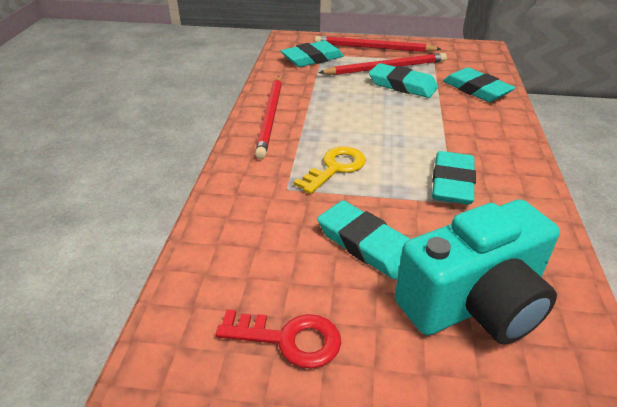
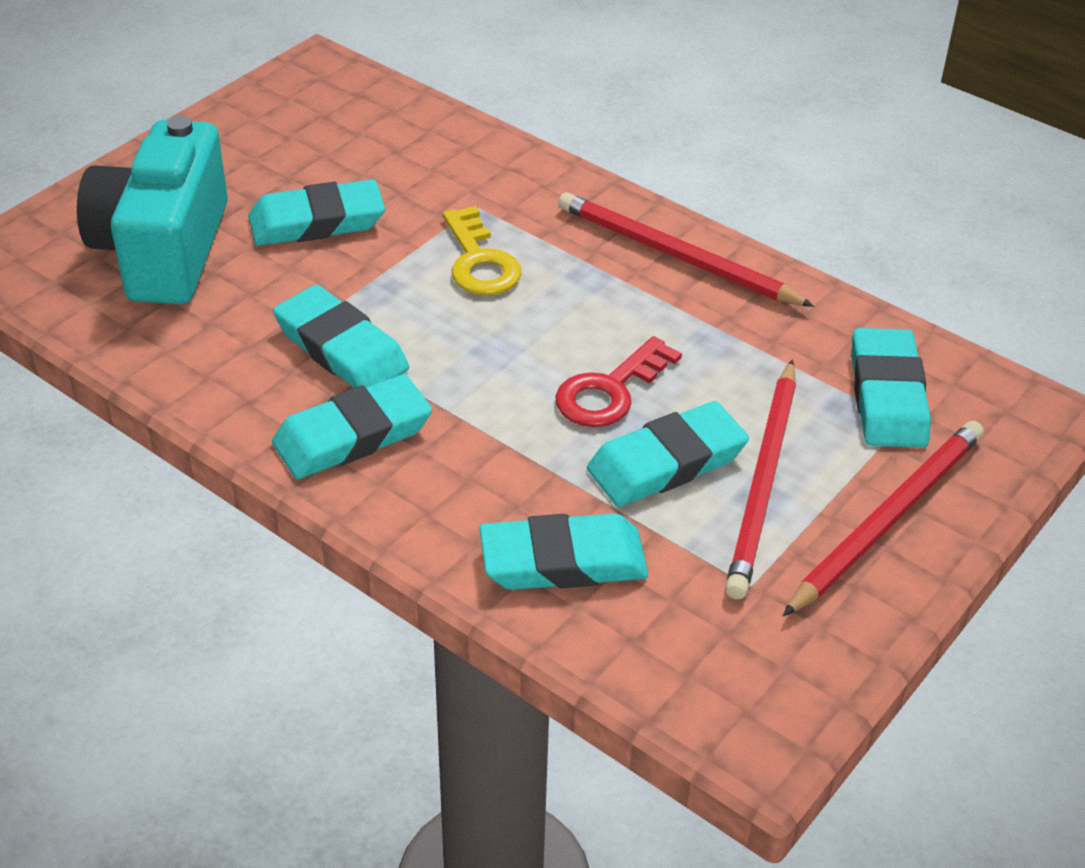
camera: 120 degrees right, 5 degrees up
(289, 339) = (259, 130): red key -> red key (609, 391)
(495, 154) = (353, 435): none -> turquoise eraser

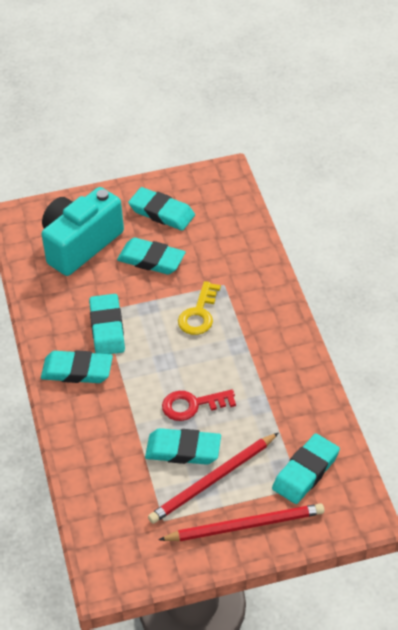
camera: 40 degrees right, 5 degrees up
(563, 561) = (104, 468): turquoise eraser -> turquoise eraser (162, 212)
(676, 256) = (285, 354): red pencil -> none

